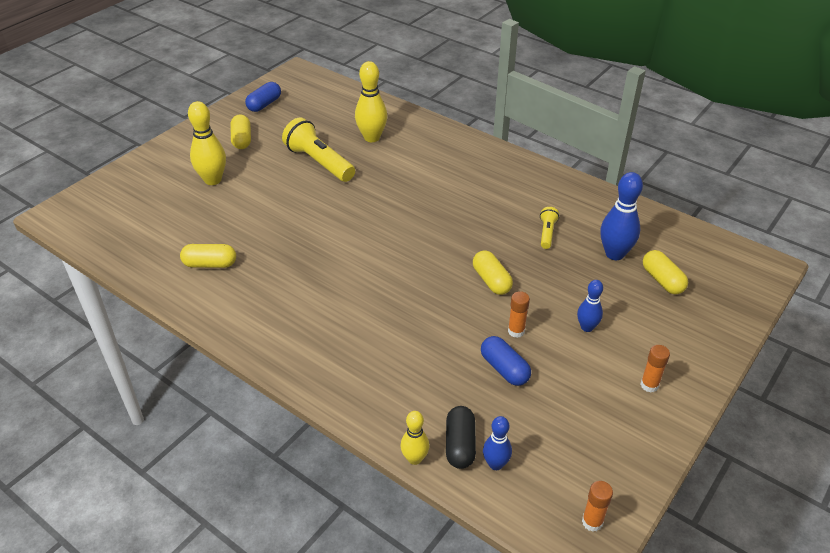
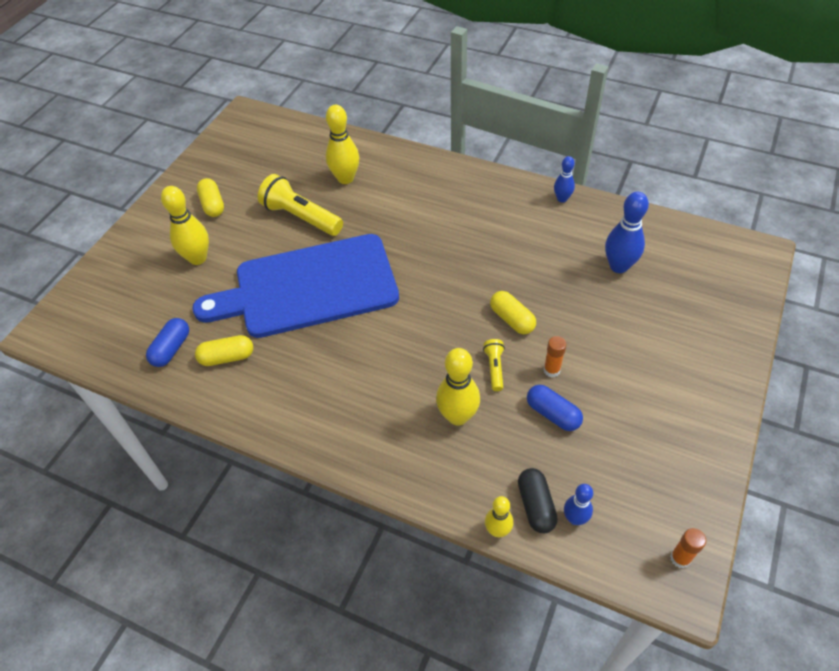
camera: 10 degrees left, 10 degrees up
(264, 104) = (223, 159): blue capsule -> blue capsule (171, 349)
(306, 220) = (309, 287): none -> blue cutting board
(409, 353) = (457, 416): none -> yellow bowling pin
(547, 233) = (549, 256): yellow flashlight -> yellow flashlight (494, 368)
(587, 327) = (616, 352): blue bowling pin -> blue bowling pin (562, 199)
(649, 385) = (690, 402): orange glue stick -> none
(662, 280) = (670, 286): yellow capsule -> none

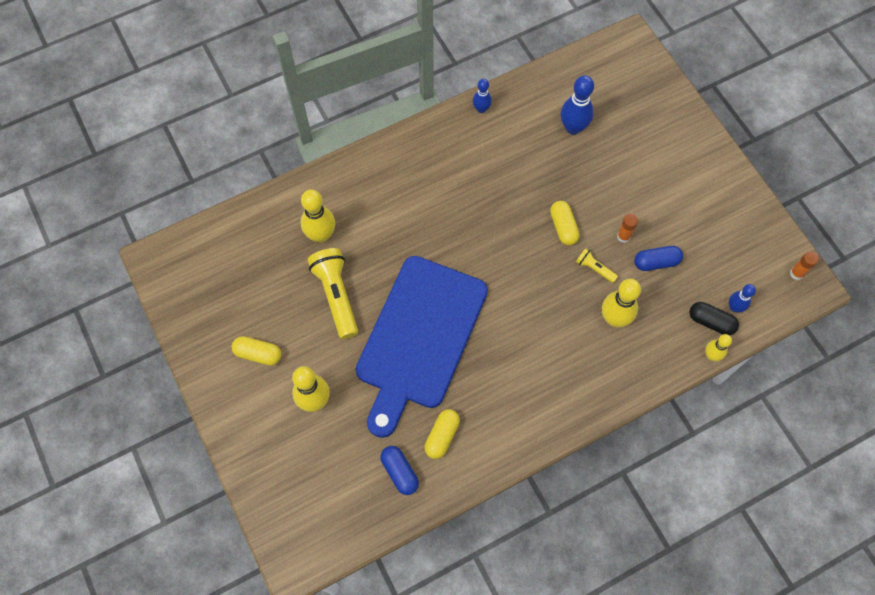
camera: 55 degrees left, 15 degrees up
(301, 217) = (336, 296): yellow flashlight -> yellow flashlight turned 90 degrees clockwise
(512, 319) = (563, 227): yellow capsule -> yellow capsule turned 75 degrees clockwise

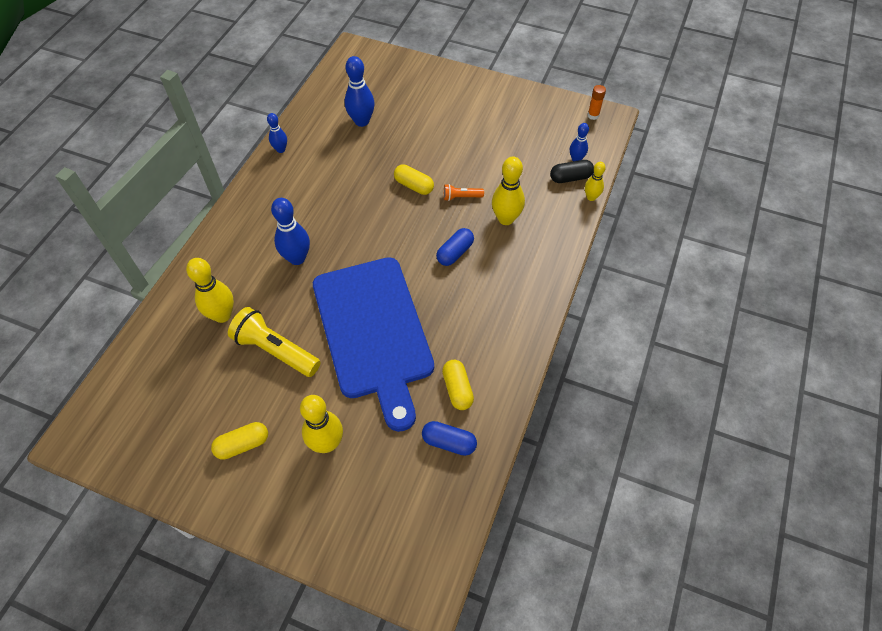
camera: 40 degrees left, 10 degrees down
(413, 226) = (297, 258): none -> blue bowling pin
(594, 268) = (461, 197): yellow flashlight -> orange flashlight
(623, 236) = (462, 165): orange glue stick -> none
(656, 262) = (499, 166): blue capsule -> blue capsule (455, 252)

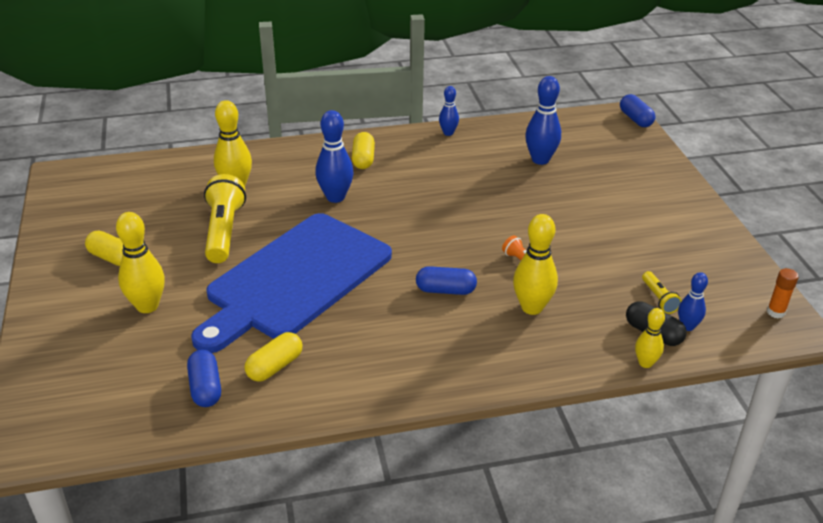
camera: 55 degrees right, 20 degrees down
(364, 47) = (635, 119): none -> blue capsule
(414, 186) = (500, 226): yellow capsule -> yellow capsule (363, 159)
(544, 156) = (658, 299): none -> yellow flashlight

